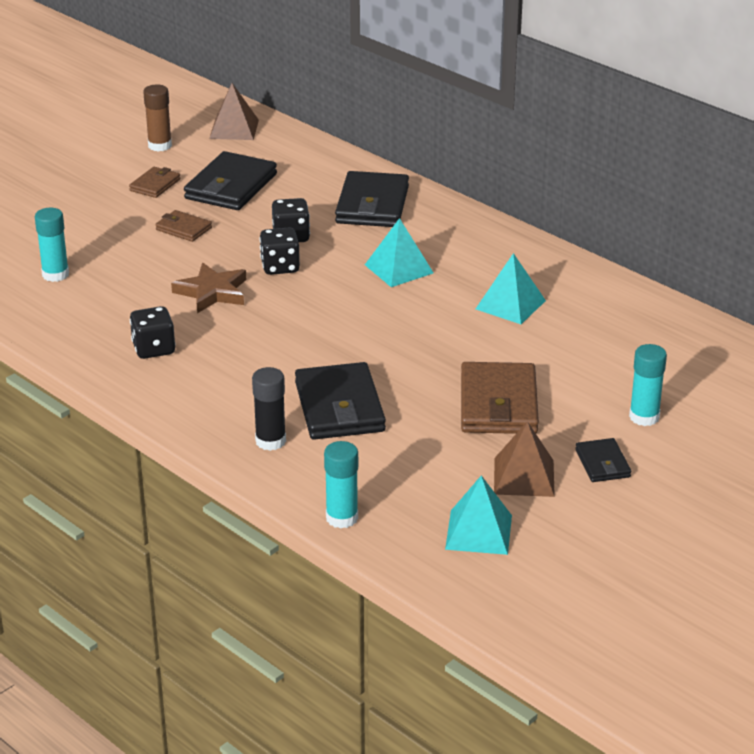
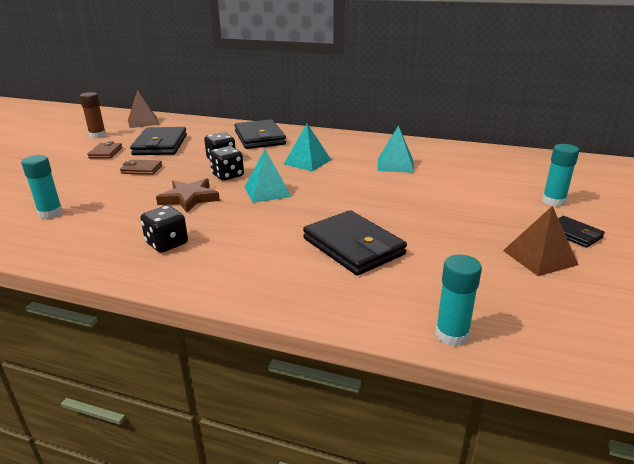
camera: 25 degrees left, 5 degrees down
(270, 441) = (324, 287): black glue stick -> none
(478, 532) = (569, 309): turquoise pyramid -> turquoise pyramid (267, 191)
(498, 404) = (459, 216): brown wallet -> none

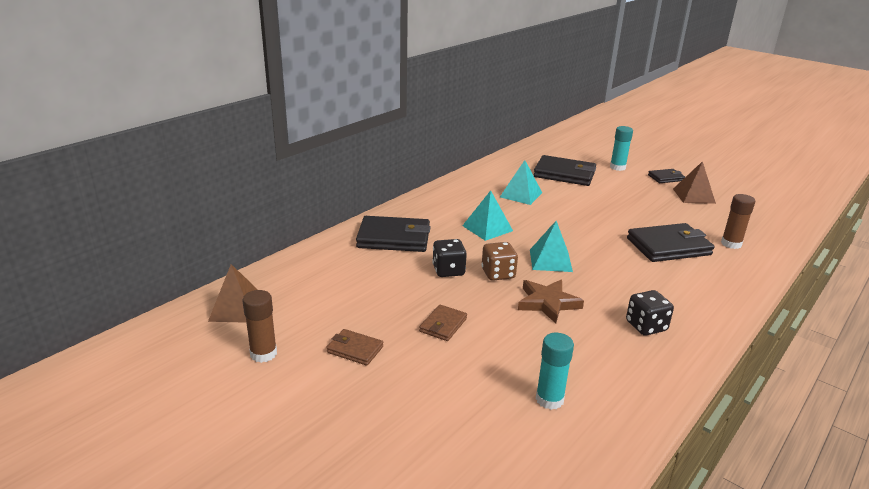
camera: 70 degrees left, 0 degrees up
(160, 145) = (360, 304): black wallet -> black wallet (564, 174)
(228, 175) = (498, 274): black dice -> brown dice
(407, 291) = (731, 244): none -> brown glue stick
(451, 335) = (778, 244): turquoise glue stick -> none

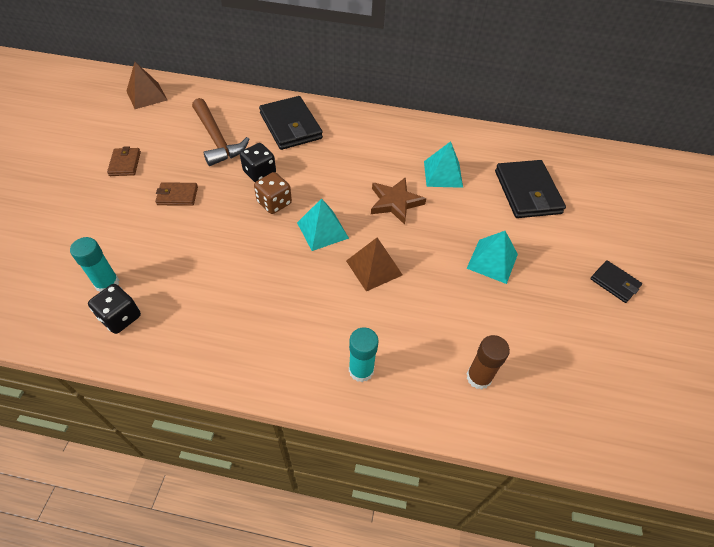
camera: 60 degrees right, 25 degrees up
(263, 354) = (102, 127): brown glue stick -> none
(373, 281) = (217, 139): none -> brown hammer
(487, 228) = (352, 172): turquoise pyramid -> turquoise pyramid (492, 261)
(547, 303) = (245, 247): brown star -> brown star (395, 202)
(617, 167) = (596, 231): turquoise glue stick -> turquoise glue stick (361, 370)
(646, 326) = (245, 326): black dice -> black dice (120, 317)
(668, 246) = (422, 316): black wallet -> none
(693, 196) = (586, 320): brown pyramid -> brown pyramid (374, 267)

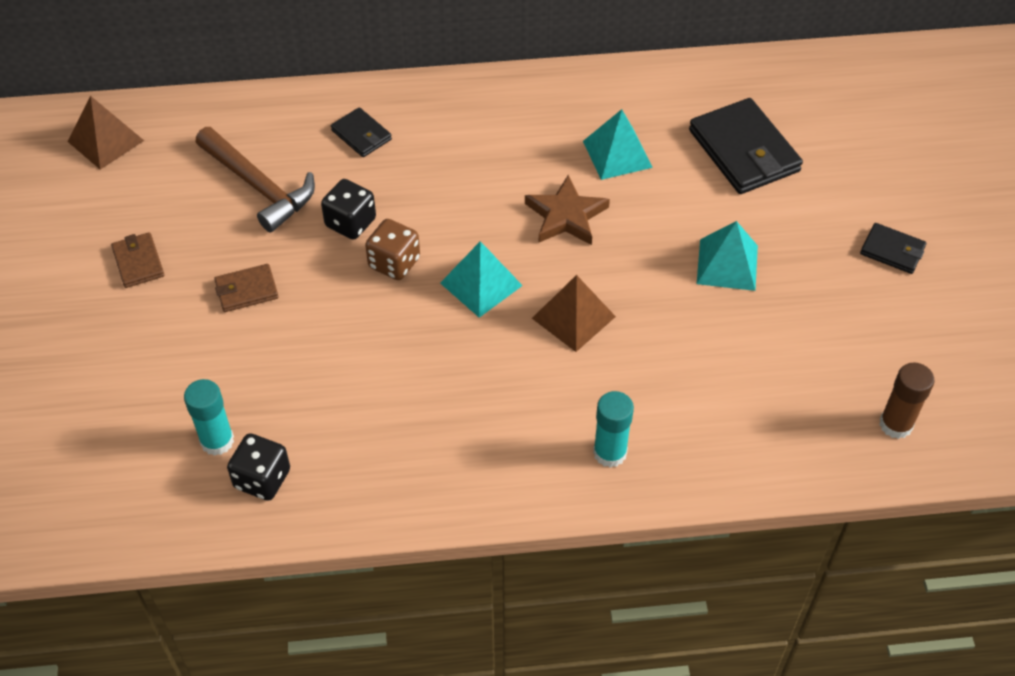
camera: 15 degrees left, 0 degrees up
(291, 126) = (361, 135): black wallet -> black wallet, size x0.52
(478, 377) = (757, 419): brown glue stick -> brown glue stick (895, 424)

